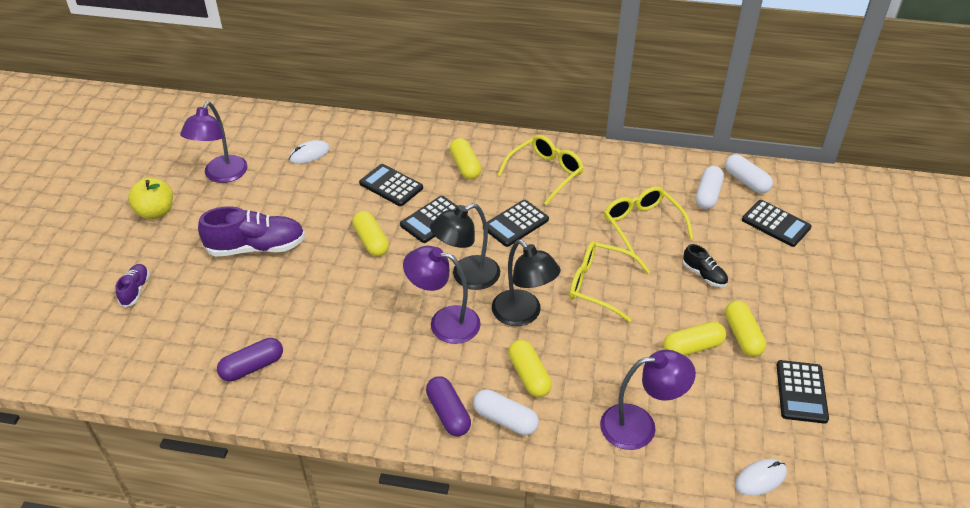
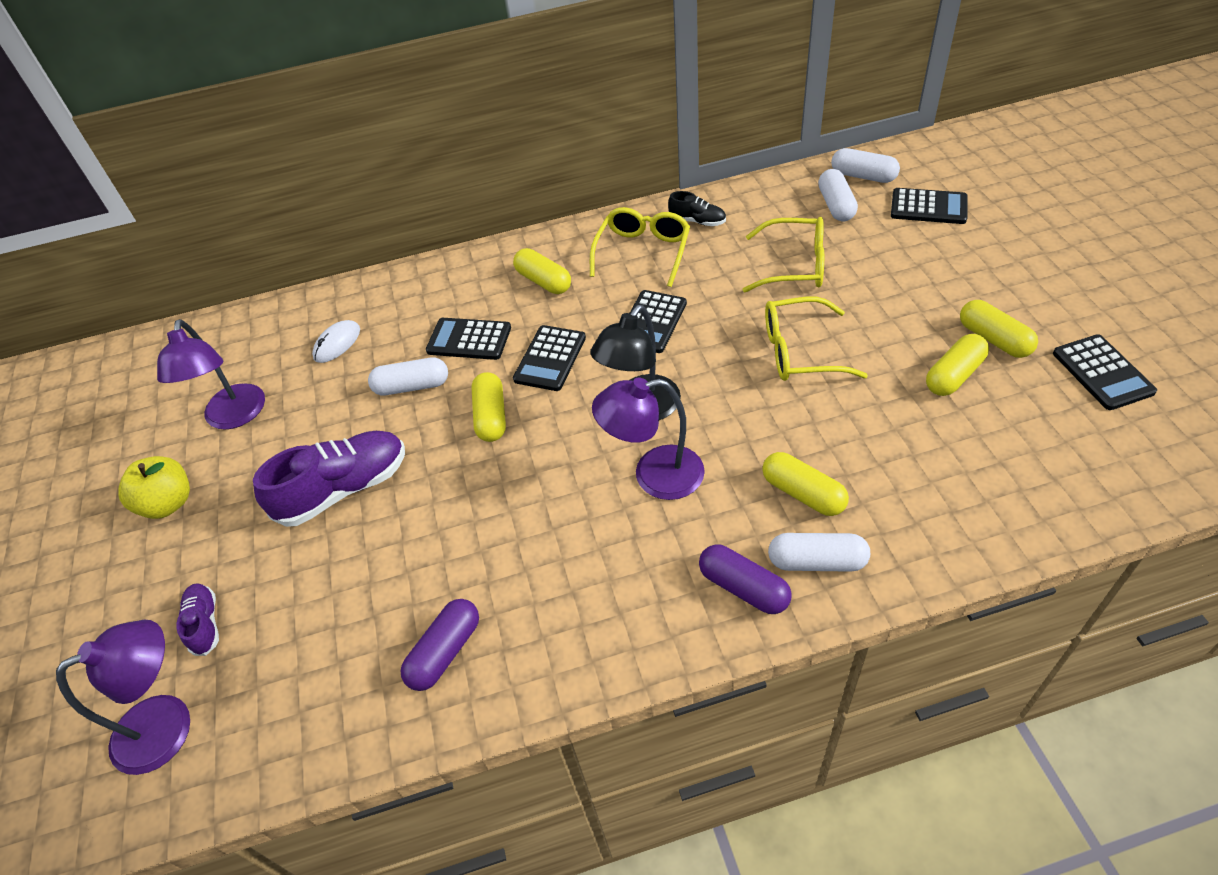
camera: 20 degrees left, 5 degrees up
(336, 201) = (412, 386): none -> white capsule
(371, 241) = (491, 416): yellow capsule -> yellow capsule turned 45 degrees clockwise
(523, 315) = (740, 424): black lamp -> none
(640, 426) = (972, 493): purple lamp -> purple lamp (169, 724)
(642, 225) = (794, 266): yellow glasses -> yellow glasses turned 150 degrees clockwise
(704, 275) = (901, 291): black shoe -> black shoe (697, 221)
(760, 478) = (1144, 490): white mouse -> none

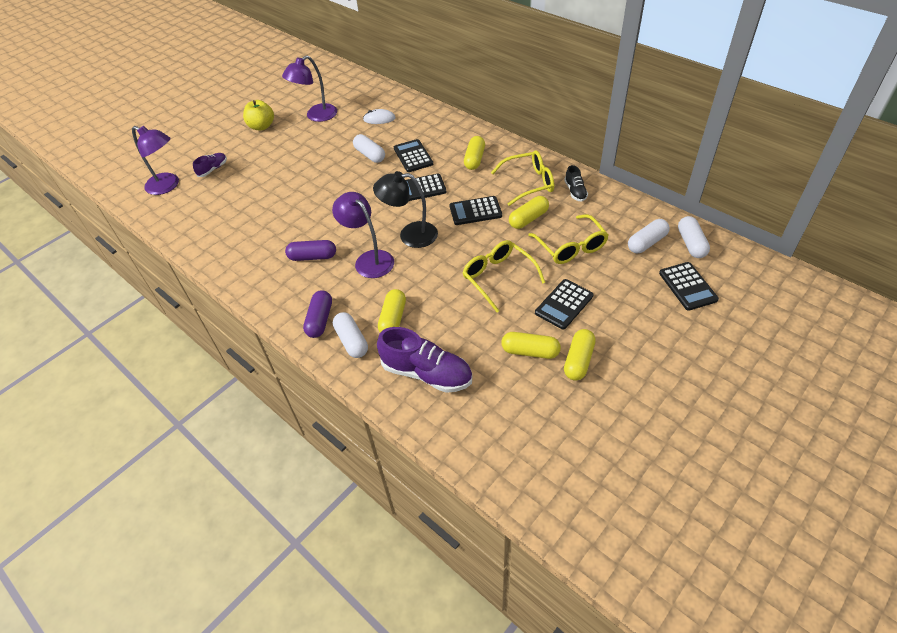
camera: 55 degrees right, 0 degrees up
(344, 489) = (298, 168): purple shoe -> purple shoe (426, 373)
(445, 652) = (234, 240): purple capsule -> purple capsule (312, 257)
(491, 416) = (369, 188): yellow capsule -> yellow capsule (528, 219)
(1102, 372) = (589, 425): black calculator -> black calculator (564, 304)

